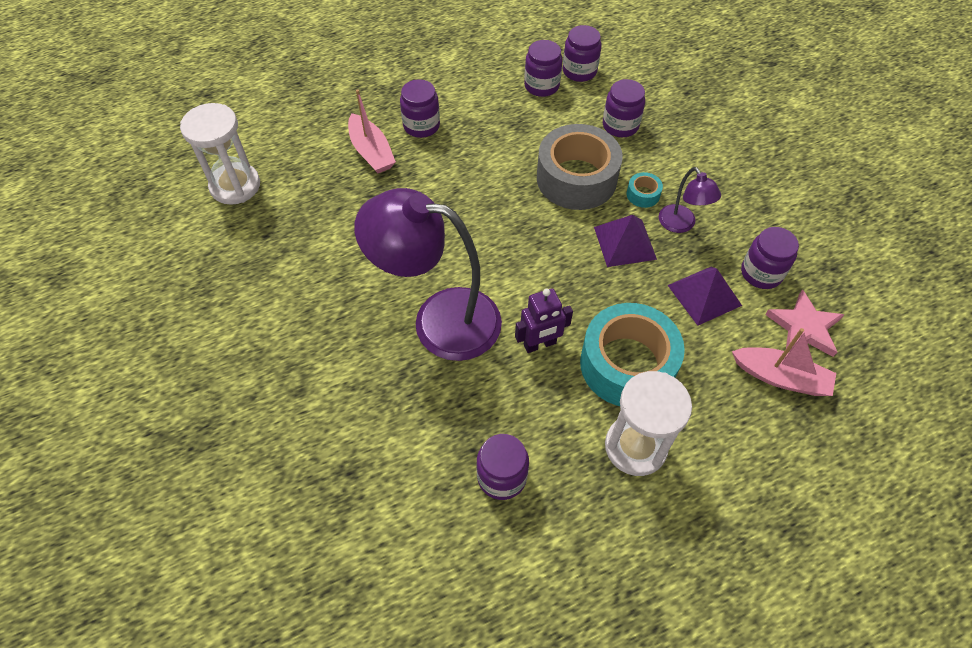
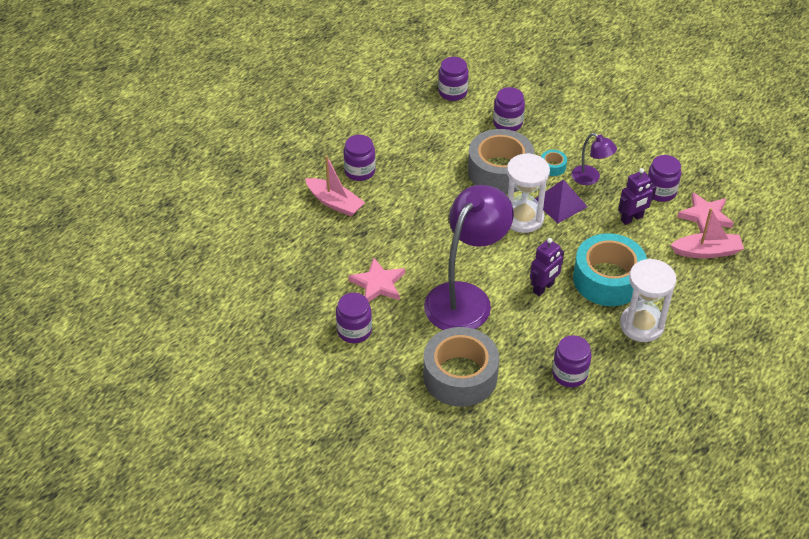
camera: 25 degrees left, 10 degrees down
(235, 186) = (246, 262): white hourglass -> white hourglass (523, 218)
(353, 264) = (378, 284): none -> pink star
(368, 420) = (460, 376): none -> grey tape
(439, 320) = (465, 297): purple lamp -> purple lamp turned 135 degrees clockwise
(541, 86) = (431, 112): purple jar -> purple jar (354, 331)
(704, 295) = (632, 219): purple pyramid -> purple robot

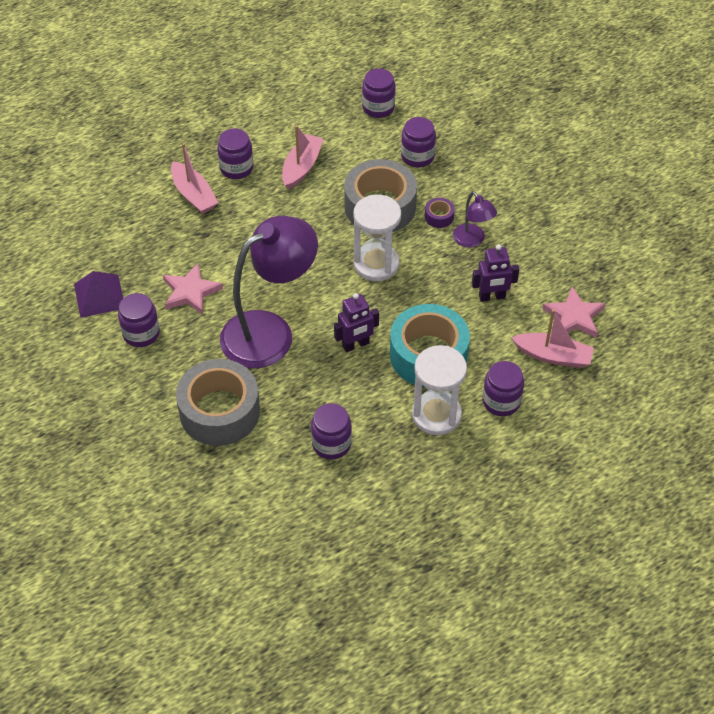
camera: 20 degrees right, 5 degrees up
(415, 156) = (301, 167): none -> pink boat
(553, 166) = (439, 217): turquoise tape -> purple tape
(560, 203) = (424, 259): purple pyramid -> purple pyramid (99, 296)
(660, 191) = (540, 276): purple jar -> purple jar (501, 401)

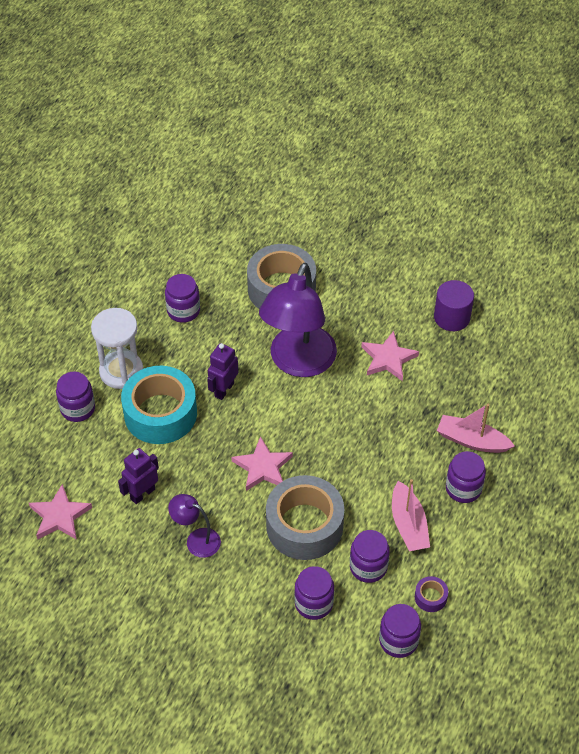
camera: 145 degrees right, 0 degrees up
(99, 296) = (452, 317): purple pyramid -> purple cylinder
(141, 333) = (391, 308): purple jar -> purple jar (368, 567)
(376, 264) = (263, 467): white hourglass -> pink star
(439, 217) = (244, 547): purple tape -> purple tape (430, 597)
(553, 356) = (57, 469): pink boat -> none

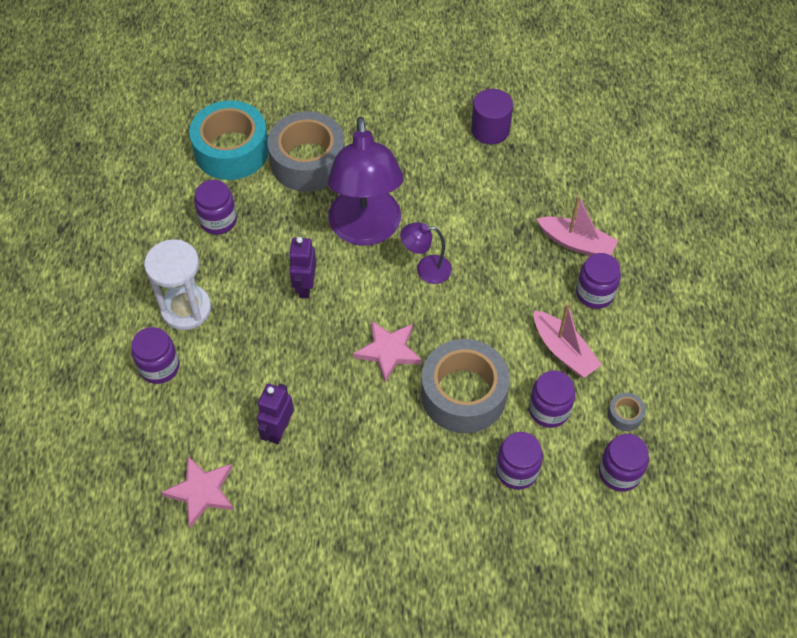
camera: 25 degrees left, 5 degrees up
(160, 413) = (252, 337): turquoise tape -> turquoise tape (231, 150)
(196, 540) = (362, 455): purple lamp -> purple lamp (426, 269)
(388, 358) = (452, 193): pink star -> none
(430, 597) = (625, 415): purple tape -> grey tape
(472, 441) = (576, 243): pink boat -> pink boat turned 150 degrees counterclockwise

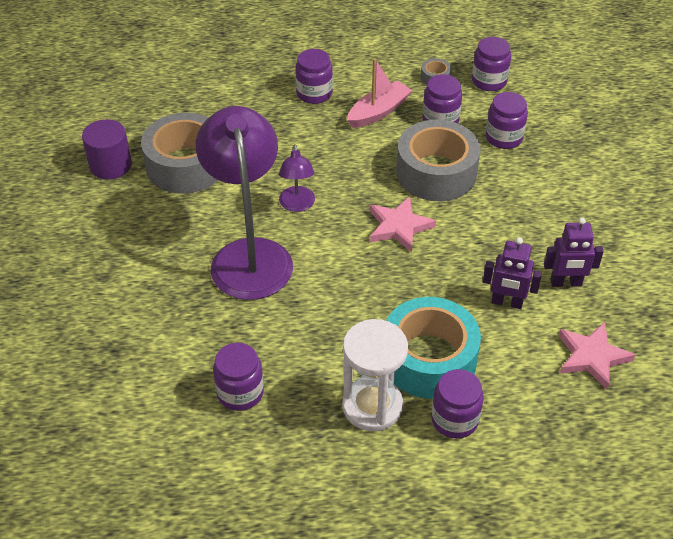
camera: 95 degrees left, 10 degrees down
(231, 150) = (126, 394): turquoise tape -> turquoise tape (429, 359)
(305, 286) = (329, 299): purple robot -> purple robot (566, 283)
(308, 161) = (149, 315): grey tape -> grey tape (186, 165)
(366, 230) = (249, 255): purple lamp -> purple lamp turned 90 degrees counterclockwise
(576, 243) = (258, 104): pink boat -> none

